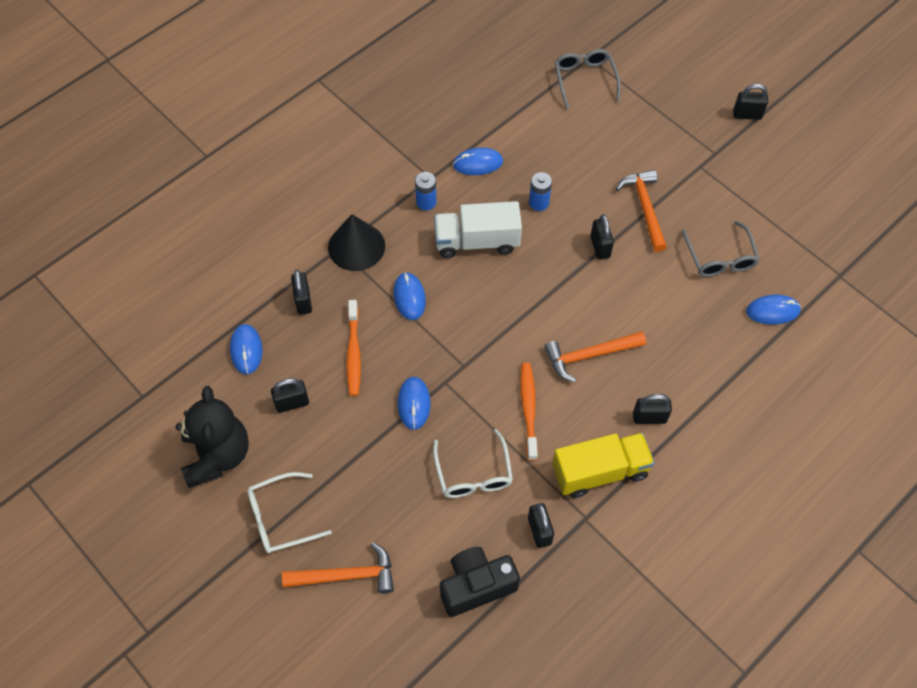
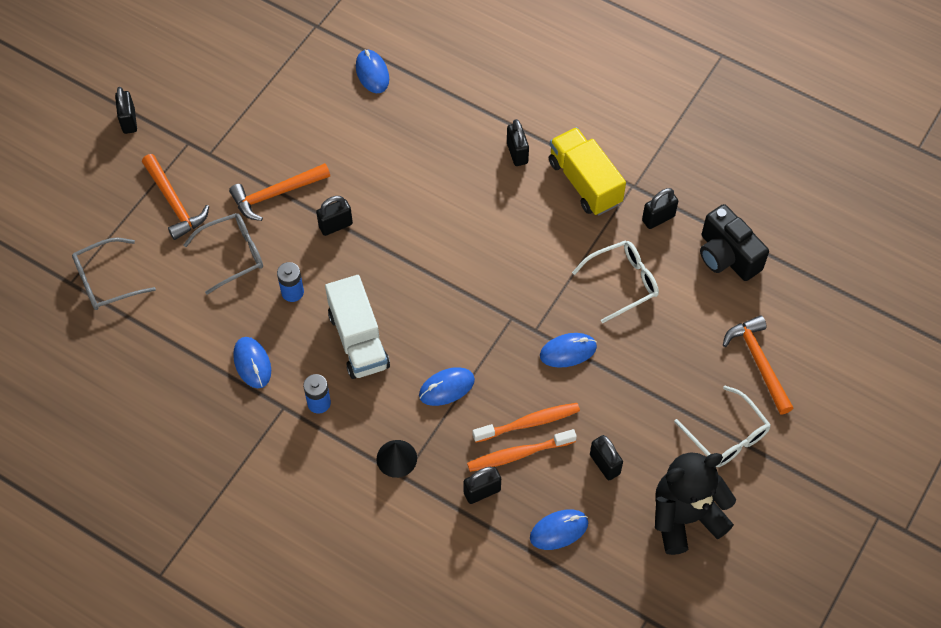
camera: 105 degrees left, 0 degrees up
(356, 246) = (396, 458): black cone -> black cone, size x0.62
(528, 409) = (541, 251): orange toothbrush -> orange toothbrush (518, 454)
(589, 355) = (466, 212): orange hammer -> orange hammer (174, 203)
(720, 257) = (321, 122): grey glasses -> grey glasses (232, 255)

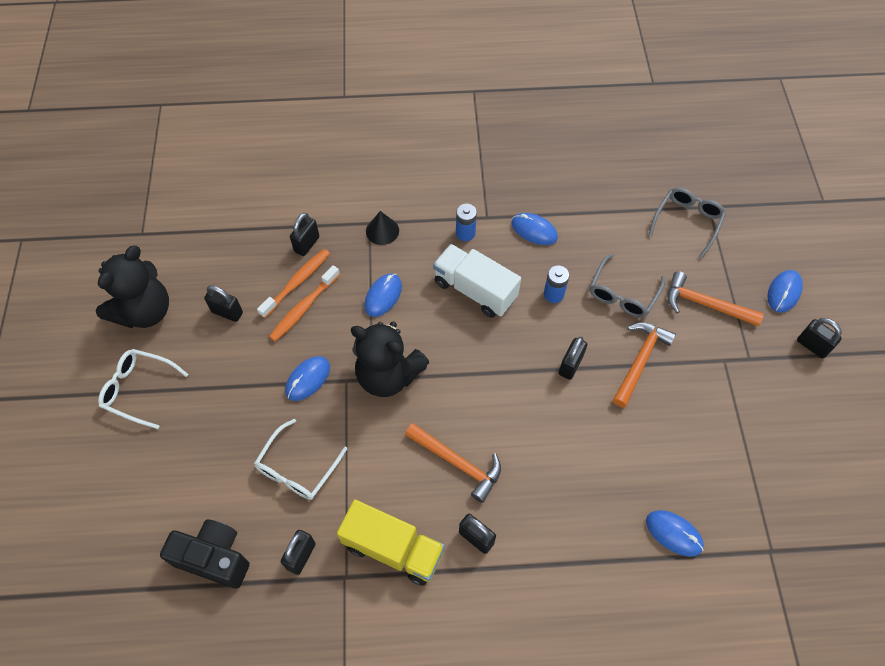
camera: 145 degrees right, 0 degrees up
(495, 311) = (388, 375): none -> black teddy bear
(559, 530) = (235, 251): blue mouse -> blue mouse (784, 292)
(758, 362) = (138, 469): orange hammer -> orange hammer (457, 463)

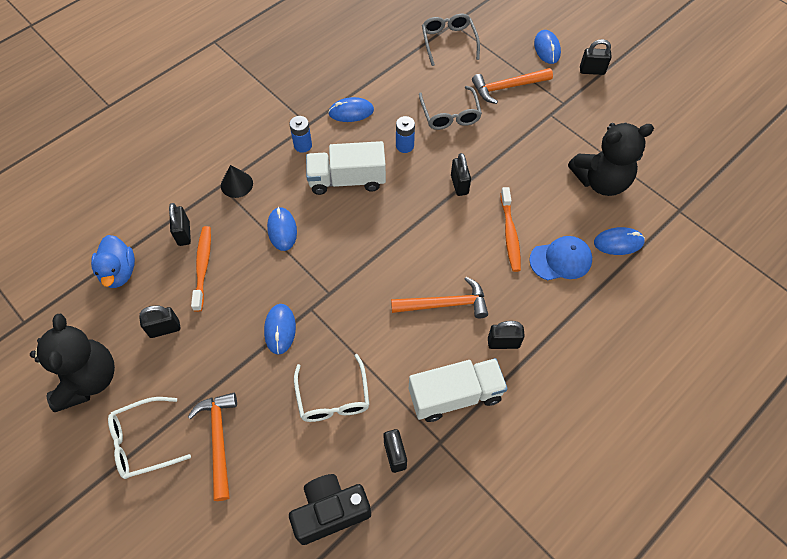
camera: 40 degrees left, 0 degrees up
(235, 242) = (119, 272): none -> blue duck
(303, 308) = (226, 281): orange toothbrush -> orange toothbrush (510, 234)
(388, 375) = (339, 282): black teddy bear -> black teddy bear (601, 181)
(393, 549) = (455, 395): yellow truck -> white truck
(600, 506) = (561, 260): none -> blue cap
(640, 361) = (500, 150): orange hammer -> orange hammer (219, 440)

